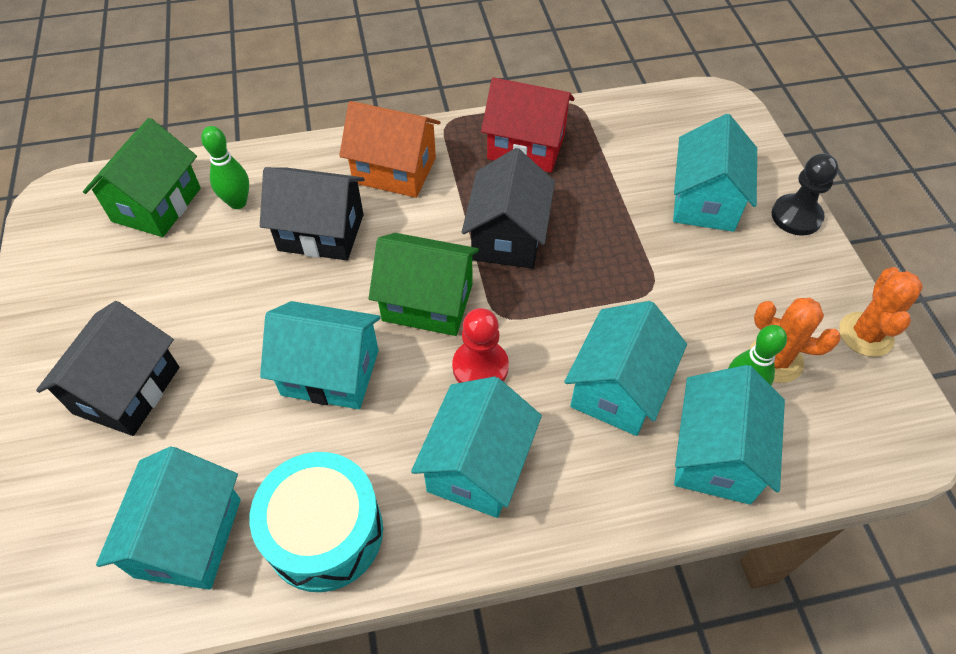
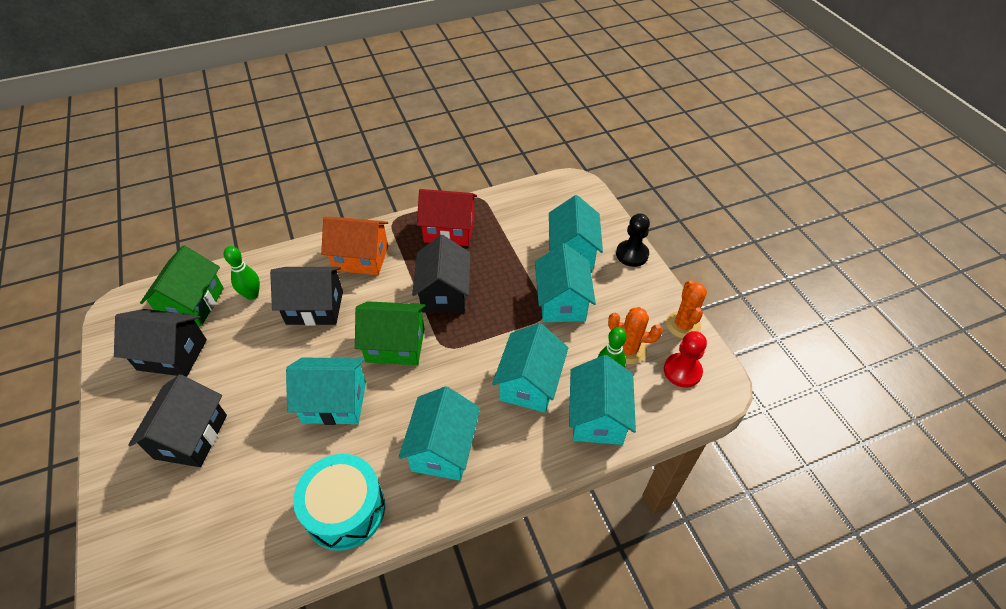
camera: 10 degrees left, 5 degrees down
(119, 271) = (172, 354): none -> black house
(188, 537) = (250, 529): turquoise house -> turquoise house (562, 302)
(480, 367) = (436, 383): red pawn -> red pawn (682, 371)

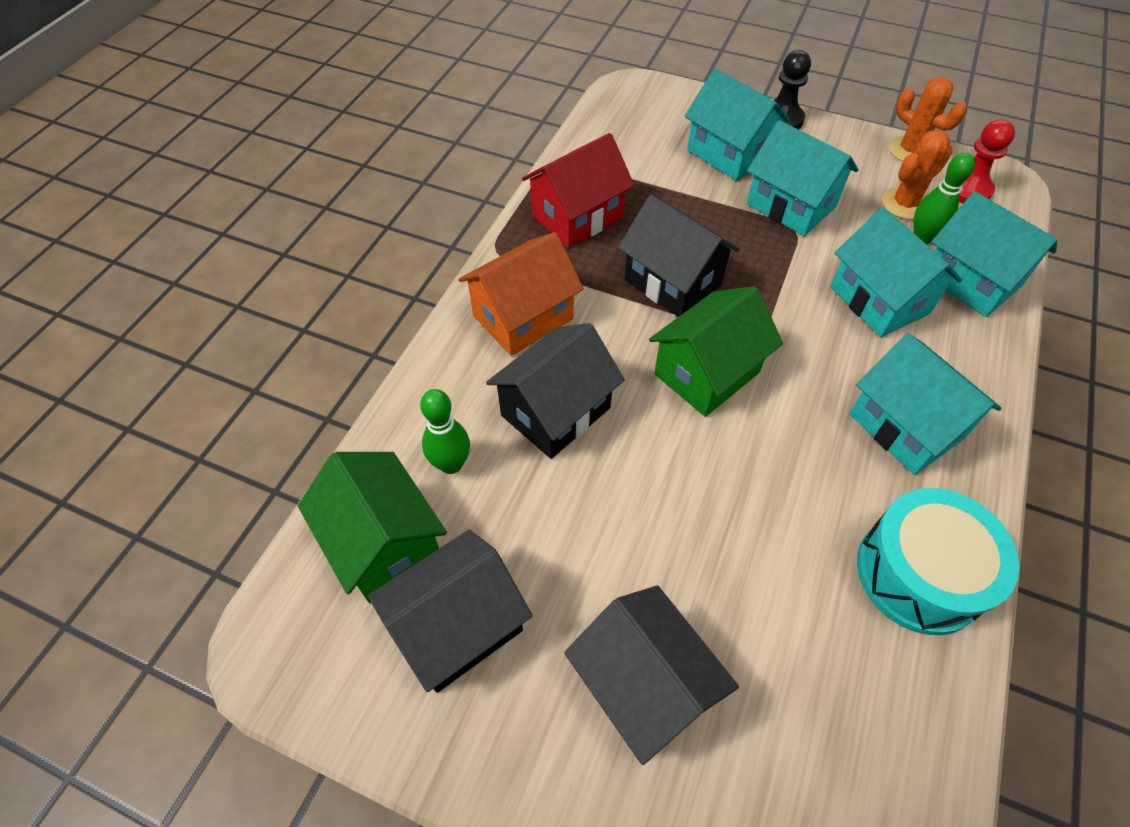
camera: 45 degrees left, 5 degrees up
(334, 402) = (740, 486): turquoise house -> none

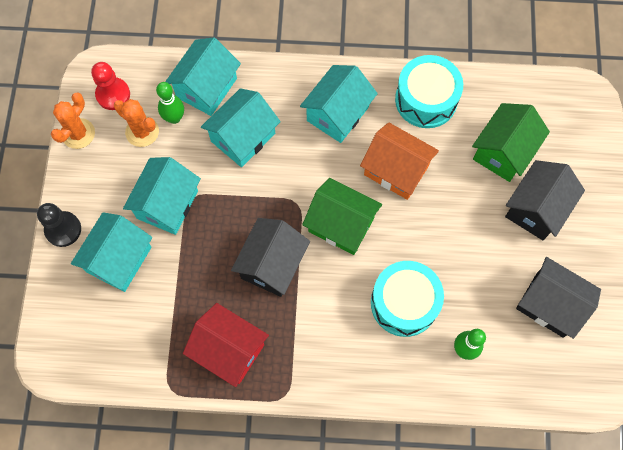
camera: 110 degrees left, 15 degrees up
(384, 544) = (526, 363): green house -> green house (503, 152)
(523, 317) = (339, 351): orange house -> orange house (396, 170)
(555, 411) = (404, 303): black house -> turquoise drum

